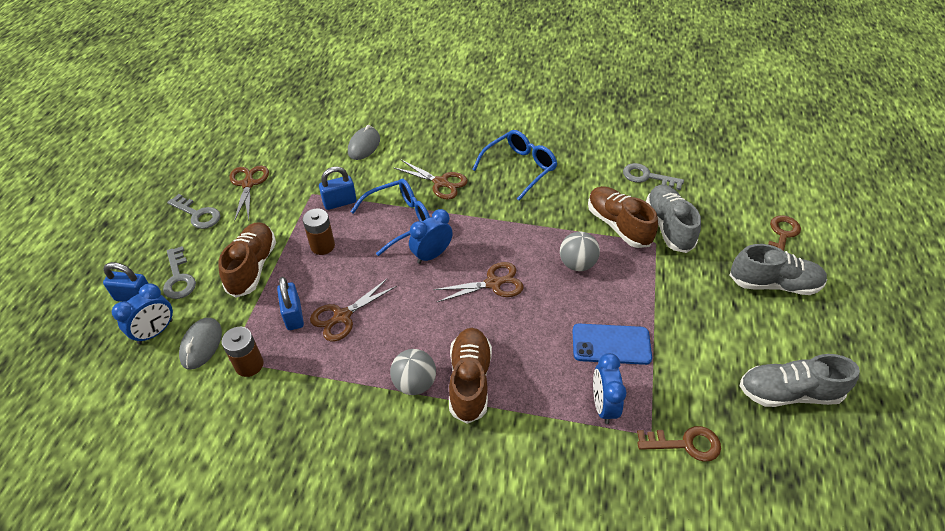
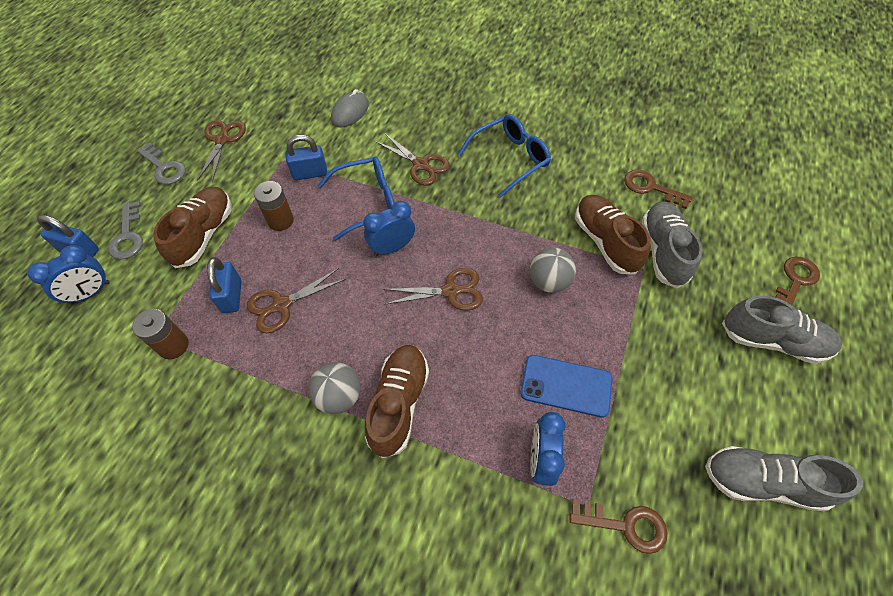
camera: 10 degrees right, 10 degrees up
(201, 345) = (131, 315): grey mouse -> none
(647, 177) = (651, 188): grey key -> brown key

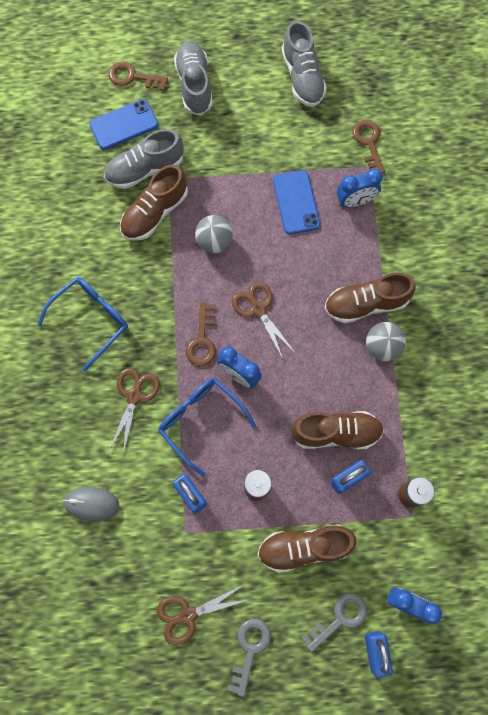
camera: 115 degrees left, 15 degrees up
(281, 305) = (336, 433): brown scissors -> brown shoe
(510, 159) = (91, 319): blue glasses -> blue glasses turned 105 degrees clockwise
(651, 188) = (77, 193): brown key -> brown key (202, 340)
(727, 251) = (124, 125): none -> blue phone

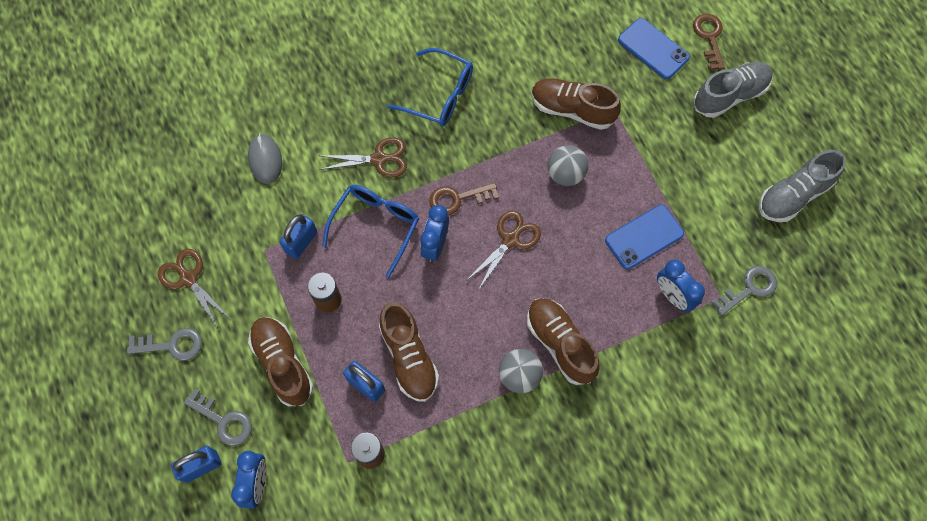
camera: 70 degrees right, 5 degrees down
(145, 169) = (614, 84): grey shoe -> none
(369, 143) = (748, 289): brown key -> grey key

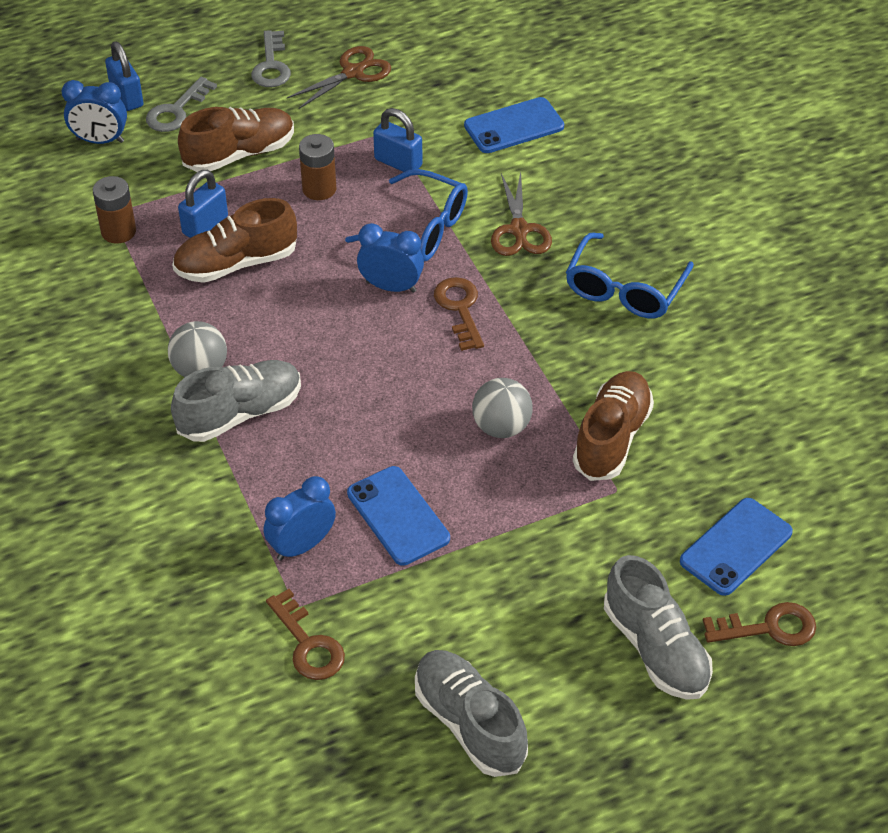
camera: 90 degrees right, 20 degrees down
(265, 160) = (514, 126): grey mouse -> blue phone
(510, 239) = (397, 364): brown scissors -> none
(560, 344) = (240, 413): brown shoe -> grey shoe
(748, 289) = (308, 643): grey key -> brown key

